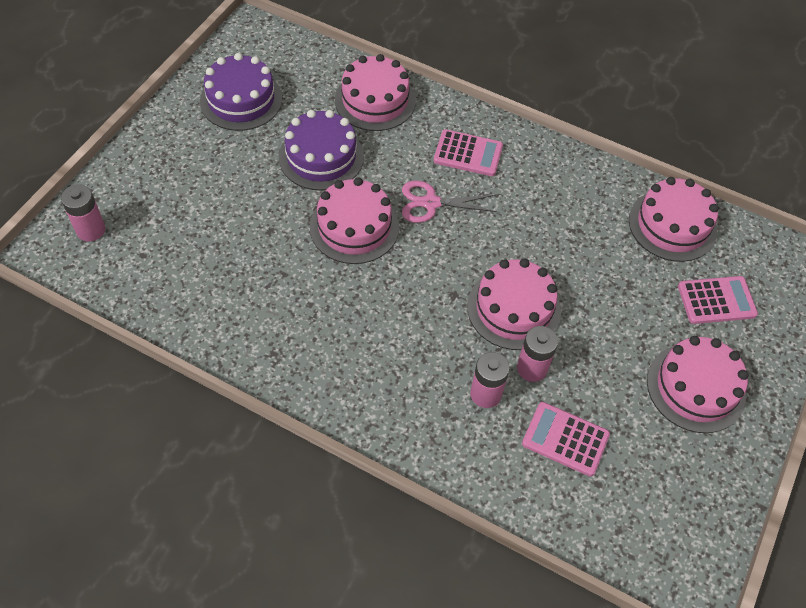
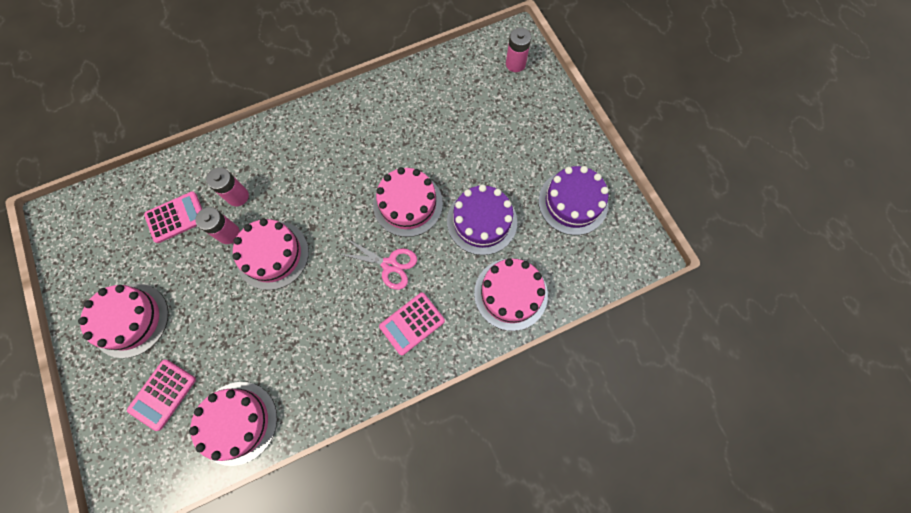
camera: 130 degrees right, 15 degrees up
(431, 203) = (389, 265): pink scissors -> pink scissors turned 75 degrees clockwise

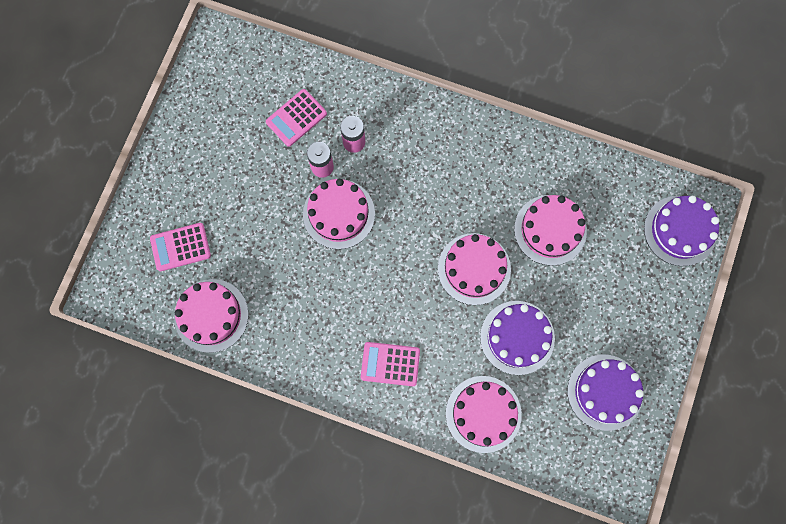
camera: 45 degrees right, 5 degrees up
(130, 320) = (202, 170): pink cake -> pink cake (550, 230)
(176, 217) = (296, 118): pink calculator -> pink calculator turned 120 degrees clockwise
(389, 265) = (415, 303): pink scissors -> none
(515, 64) = (680, 230): pink battery -> purple cake

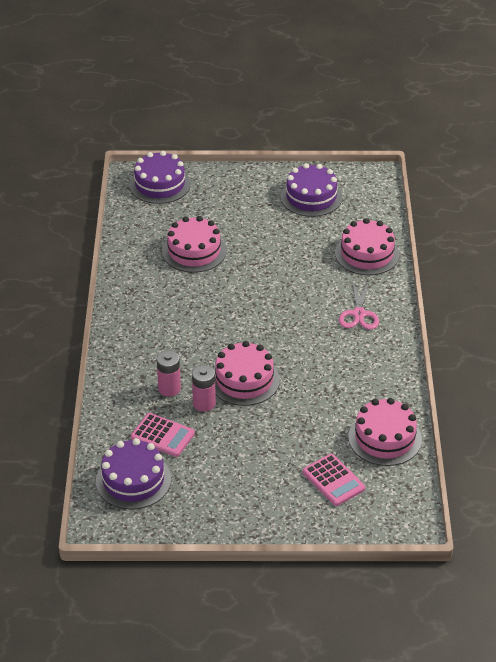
camera: 110 degrees left, 35 degrees down
(390, 364) = (359, 314): pink calculator -> pink scissors
(474, 269) = (250, 286): pink cake -> none
(517, 337) = (295, 249): purple cake -> purple cake (133, 480)

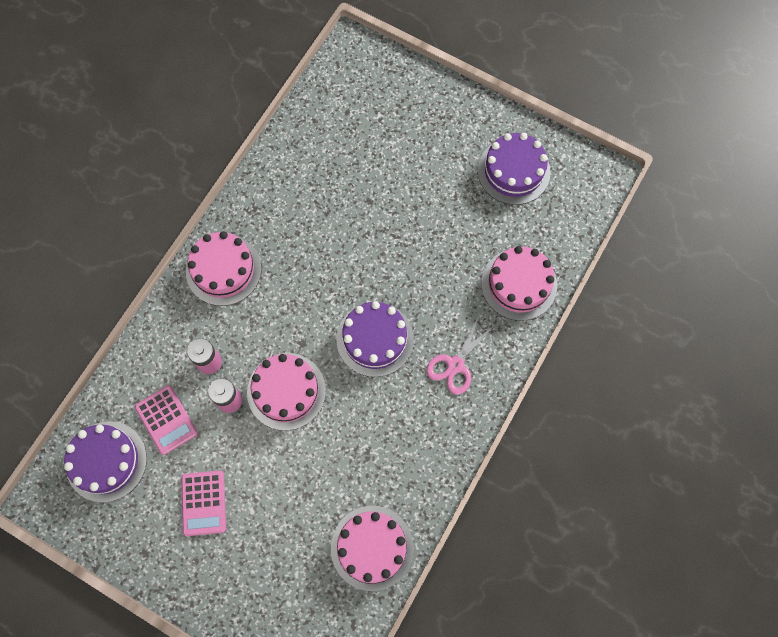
camera: 30 degrees right, 30 degrees up
(160, 184) = (371, 74): purple cake -> purple cake (375, 339)
(194, 251) = (347, 187): pink cake -> pink cake (223, 270)
(333, 480) = (287, 573): pink calculator -> pink calculator (203, 503)

